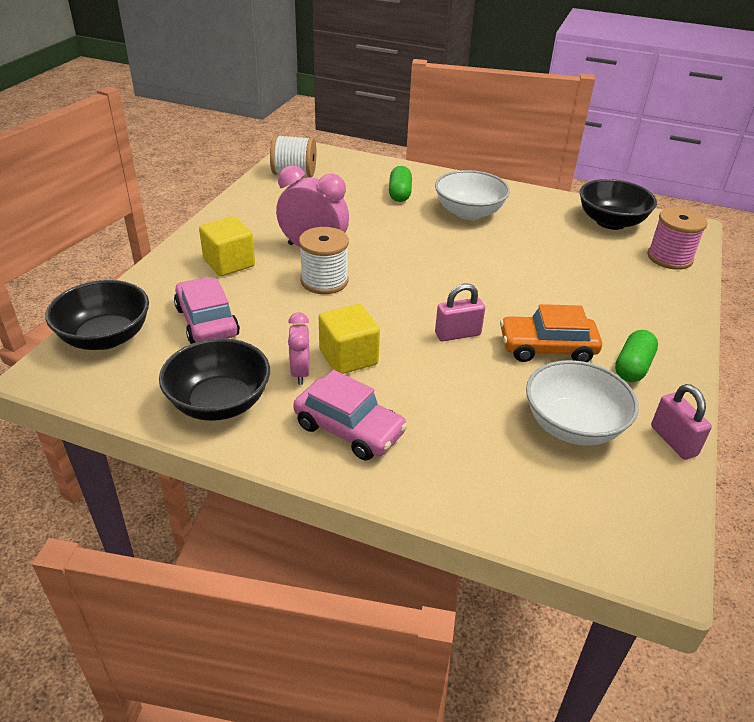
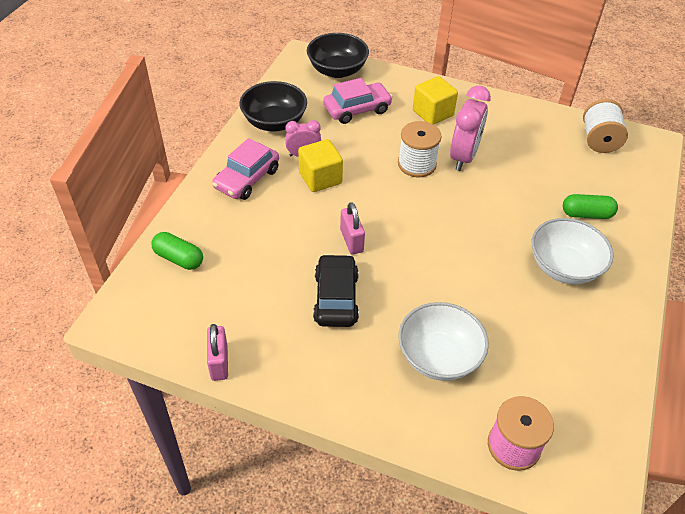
camera: 90 degrees right, 10 degrees up
(547, 348) = (336, 298): orange car -> black car
(573, 426) = (241, 299): white bowl -> white bowl (439, 357)
(611, 222) = (585, 401): black bowl -> none
(632, 367) = (311, 356): green capsule -> green capsule (179, 258)
(673, 441) = (219, 362): pink padlock -> pink padlock turned 75 degrees counterclockwise

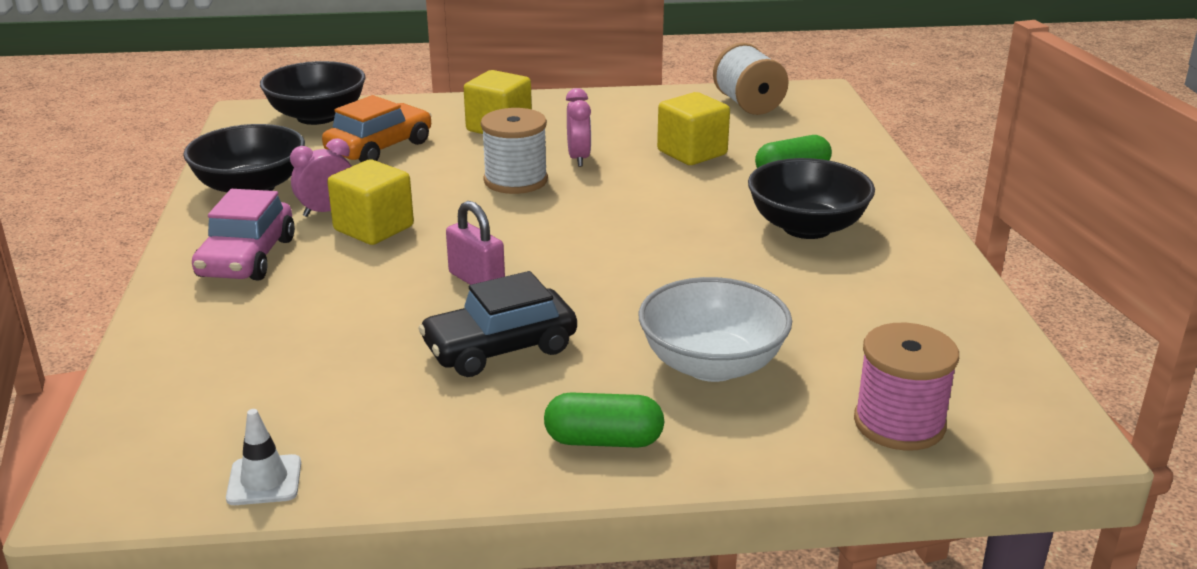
camera: 25 degrees left, 20 degrees down
(179, 258) = (183, 378): green capsule -> green capsule (603, 440)
(182, 344) = (264, 480): none -> white traffic cone
(219, 362) = (351, 482): pink padlock -> none
(336, 298) = (500, 348): black car -> black car turned 90 degrees counterclockwise
(357, 109) = (379, 147): pink car -> orange car
(463, 157) = (578, 158): pink clock -> pink clock, size x0.58
(535, 174) = (692, 153): none -> yellow cube
(564, 267) = (806, 227): white bowl -> black bowl

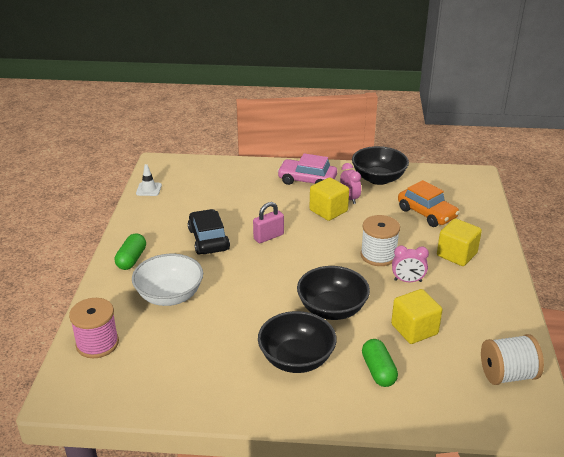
camera: 100 degrees right, 5 degrees up
(317, 116) = (471, 194): black bowl -> black bowl (332, 309)

